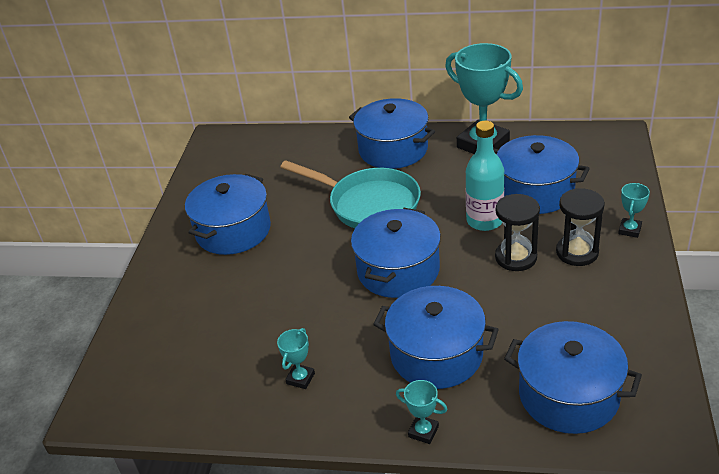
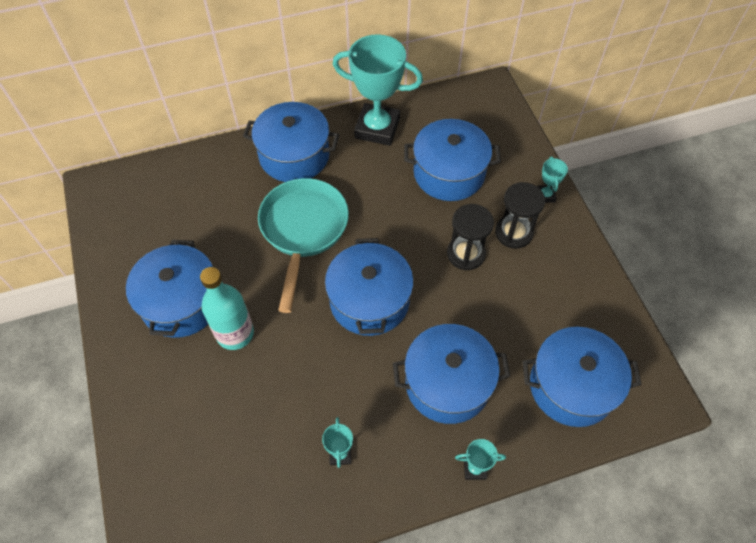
camera: 30 degrees left, 20 degrees up
(368, 204) = (303, 230): turquoise pan -> turquoise pan turned 90 degrees counterclockwise
(484, 221) = (420, 220): turquoise bottle -> turquoise bottle (235, 333)

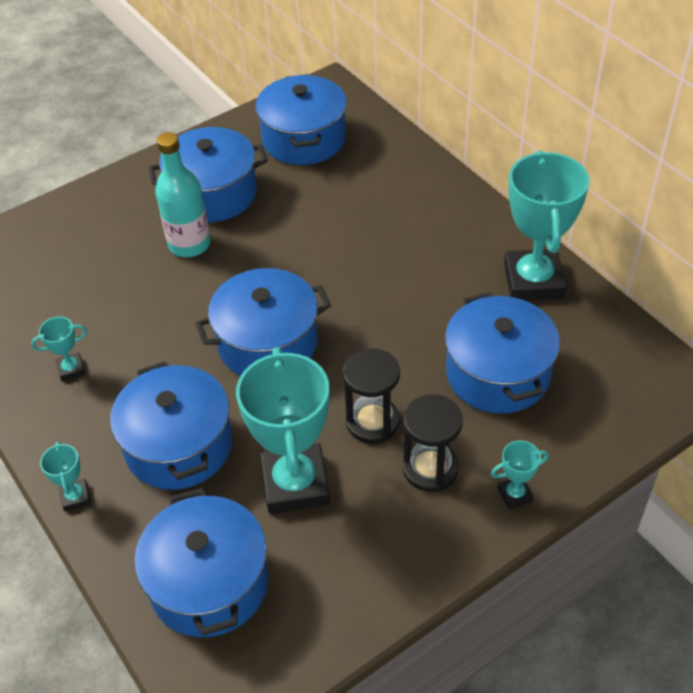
camera: 75 degrees right, 10 degrees down
(294, 156) = (446, 218): blue pot -> blue pot (304, 139)
(303, 230) = (341, 258): turquoise pan -> none
(504, 313) = (295, 484): none -> turquoise trophy

